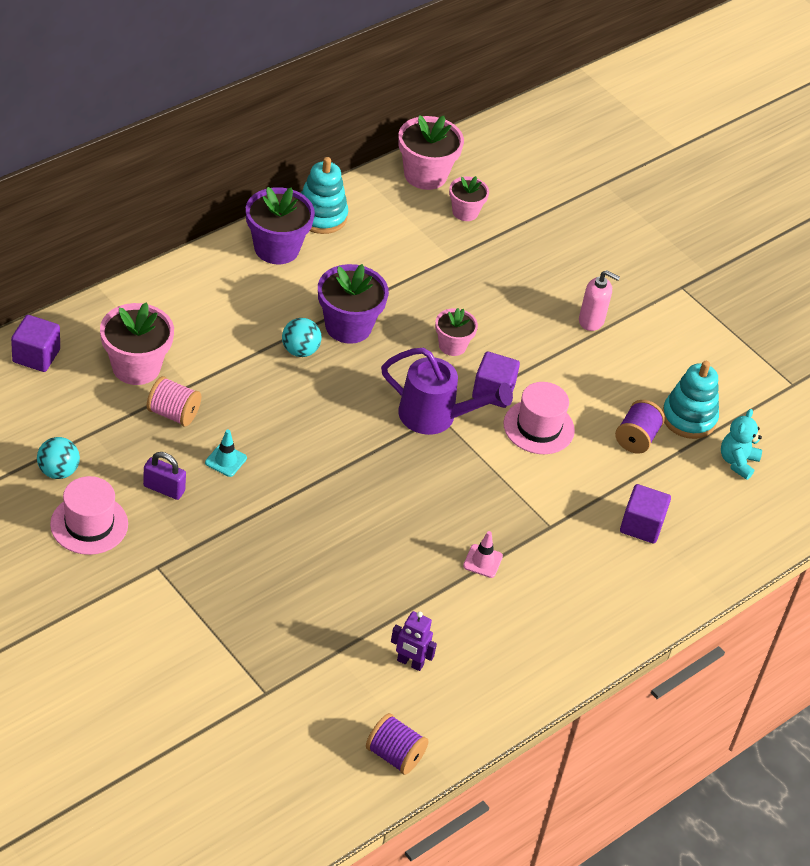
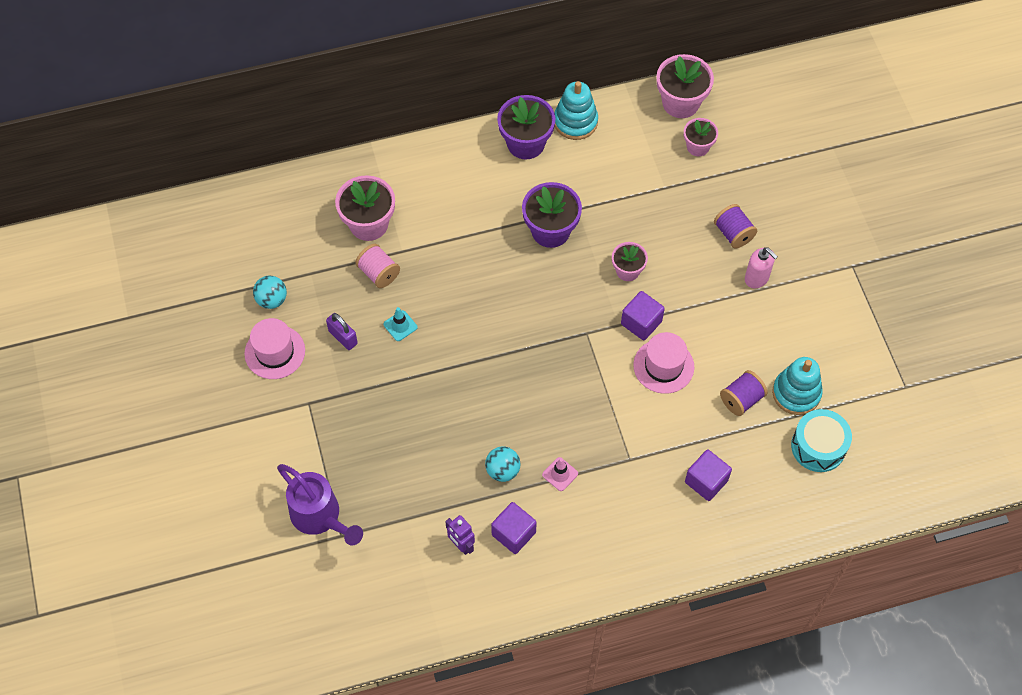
camera: 30 degrees right, 15 degrees up
(36, 356) = (298, 194): purple cube -> purple cube (513, 533)
(300, 350) = (502, 243): turquoise ball -> turquoise ball (502, 470)
(394, 755) = (413, 620): purple spool -> purple spool (733, 234)
(436, 417) = (583, 333): purple watering can -> purple watering can (320, 517)
(737, 462) = (818, 446): turquoise teddy bear -> turquoise drum

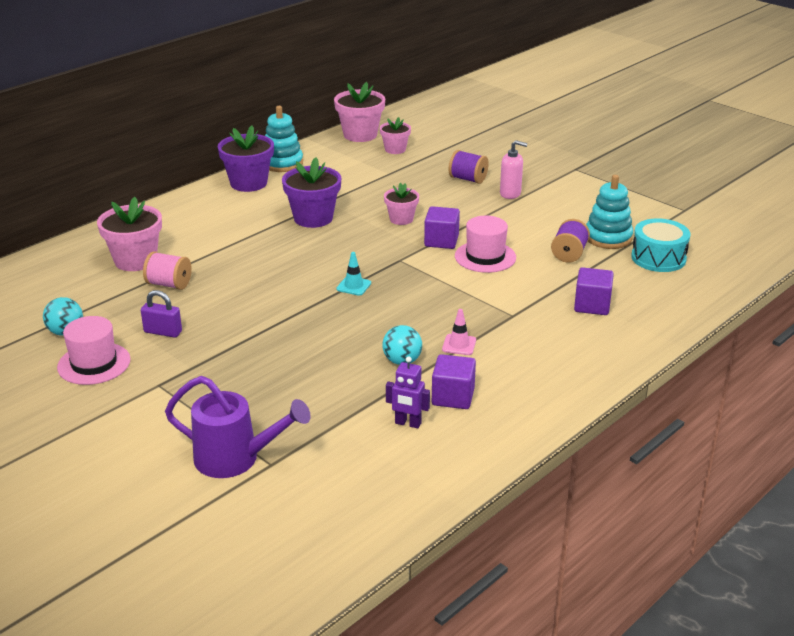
camera: 30 degrees left, 30 degrees down
(400, 326) = (217, 307): turquoise traffic cone -> turquoise traffic cone (353, 286)

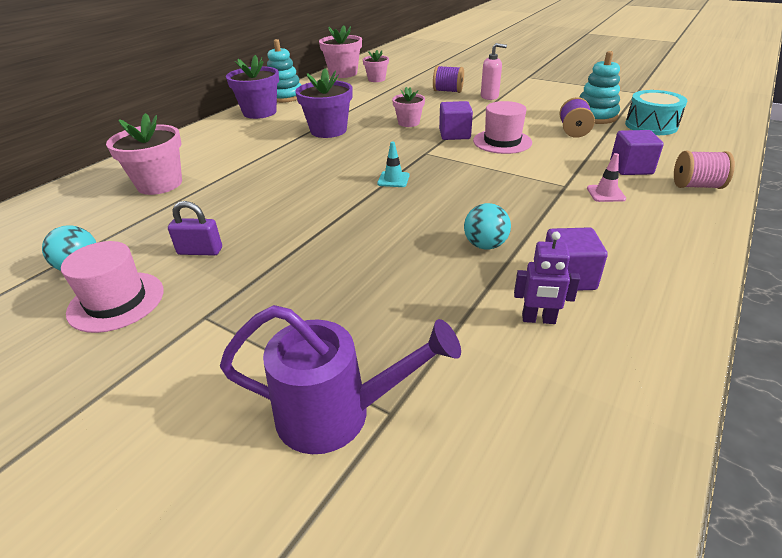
camera: 10 degrees left, 5 degrees up
(169, 284) = (199, 201): pink spool -> pink spool (696, 186)
(459, 345) = (533, 220): pink traffic cone -> pink traffic cone (605, 193)

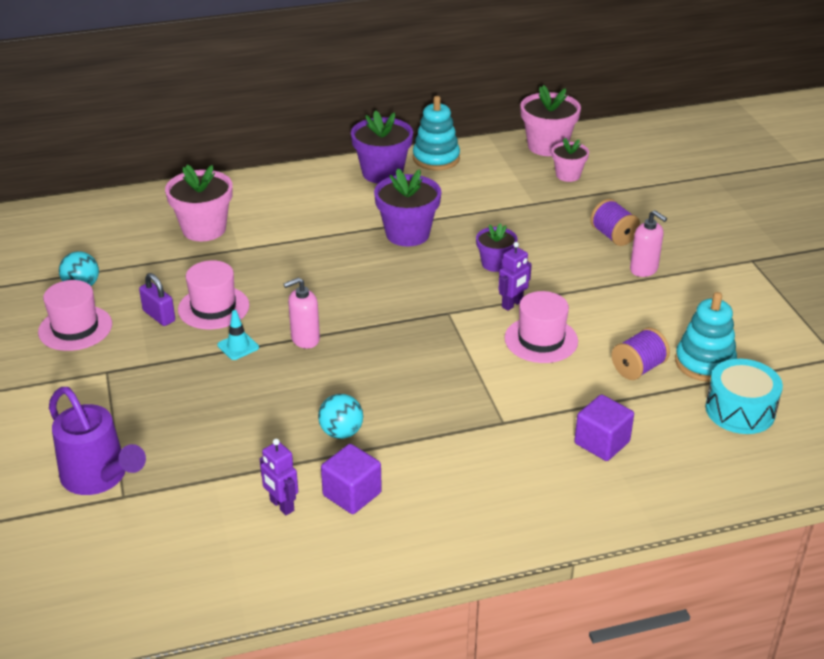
camera: 40 degrees right, 0 degrees up
(245, 223) = (213, 307): none -> pink hat
(355, 207) = (305, 339): none -> pink soap dispenser
(393, 179) = (374, 328): turquoise traffic cone -> turquoise traffic cone (238, 346)
(408, 123) = (495, 264): pink flower pot -> purple flower pot
(454, 134) = (512, 304): purple cube -> purple robot
(605, 193) = (521, 451): pink traffic cone -> none
(696, 186) = (621, 497): pink spool -> none

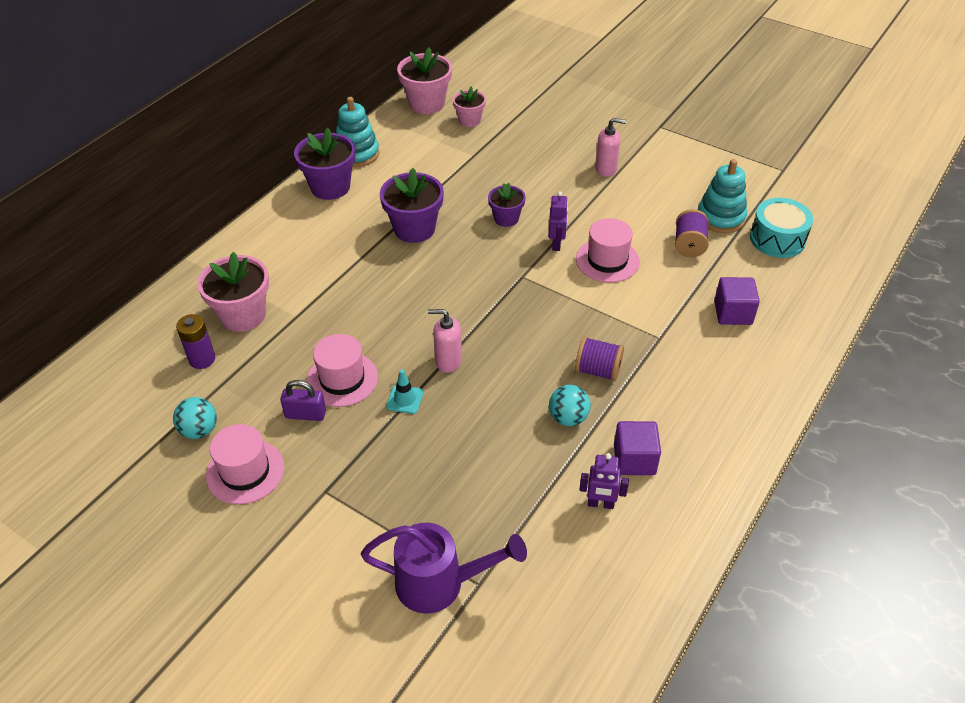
camera: 40 degrees left, 10 degrees up
(141, 243) = (202, 359): none -> purple battery
(305, 339) = (448, 361): pink soap dispenser -> pink soap dispenser turned 75 degrees clockwise
(613, 236) = (557, 154): purple spool -> purple spool (598, 370)

